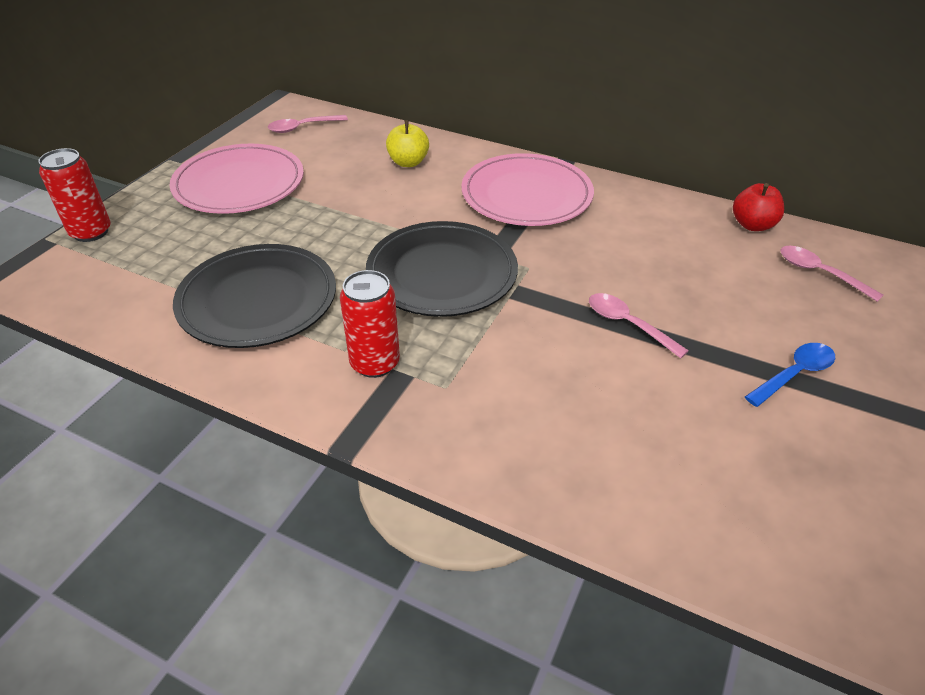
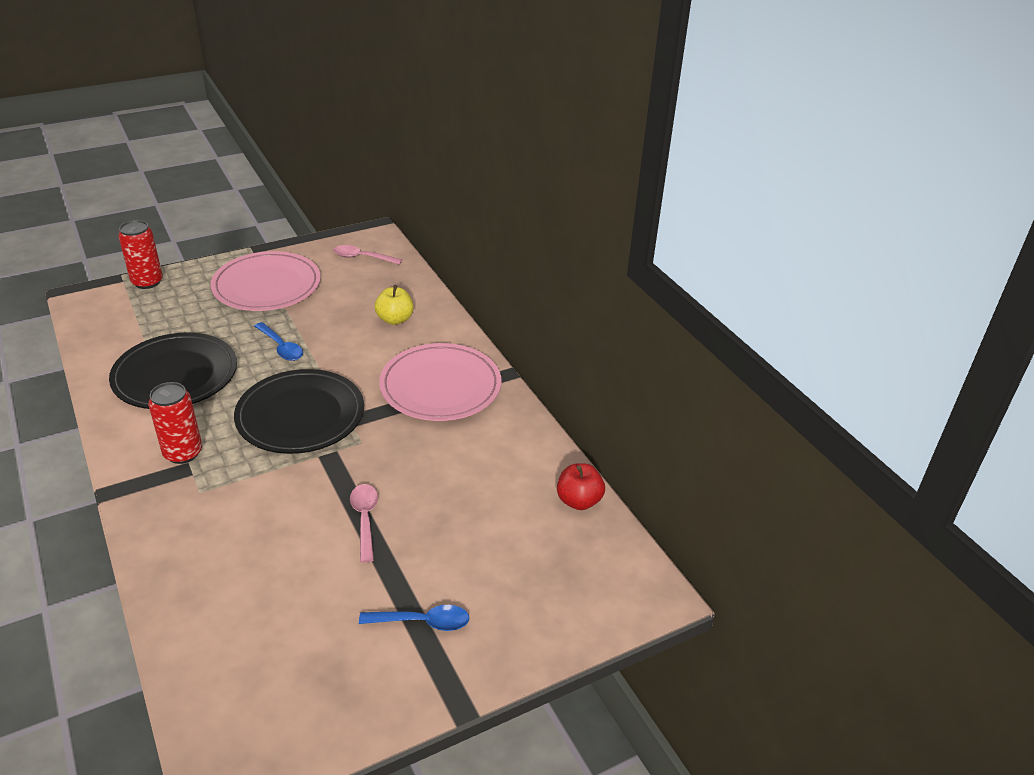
camera: 35 degrees right, 5 degrees down
(335, 227) = (281, 347): none -> blue spoon
(819, 273) = (569, 567): pink spoon -> none

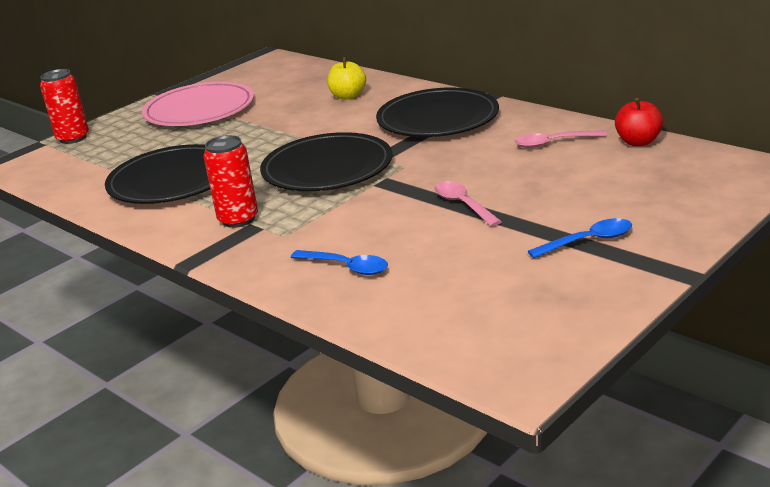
camera: 15 degrees left, 10 degrees down
(281, 347) = (259, 138): blue spoon -> blue spoon (347, 267)
(362, 258) = (273, 72): pink spoon -> pink spoon (553, 143)
(440, 386) = (437, 119): pink plate -> black plate

